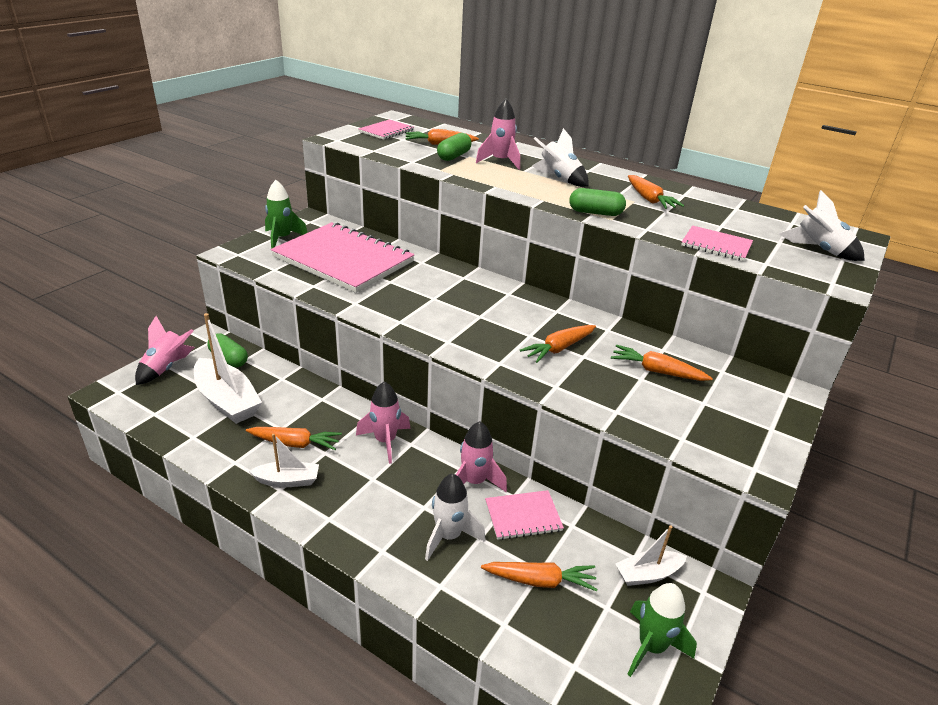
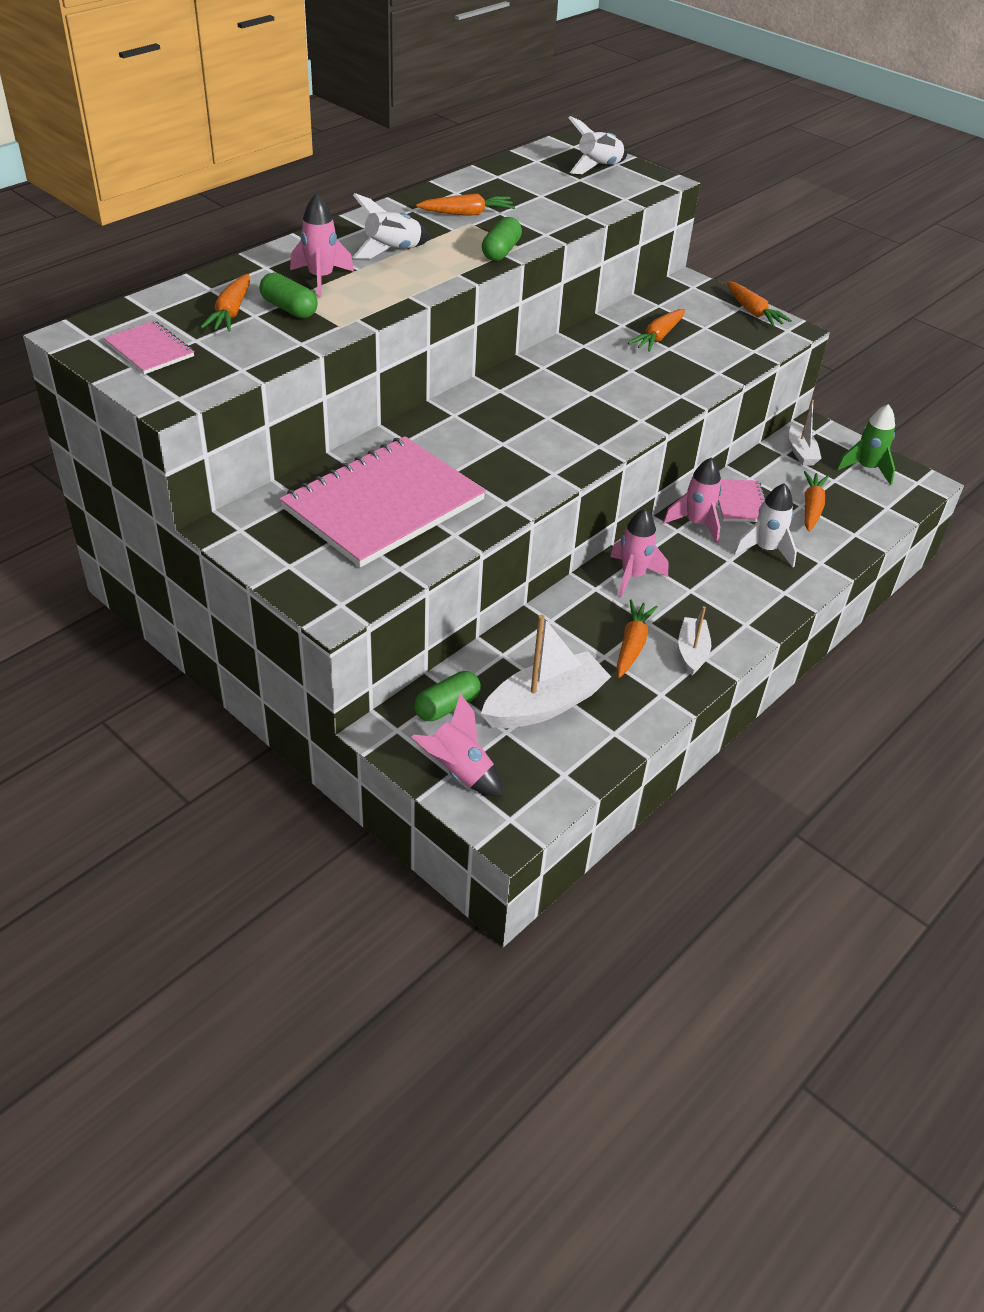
camera: 80 degrees left, 10 degrees up
(282, 239) = (298, 558): green rocket -> none
(559, 348) = (617, 380): orange carrot -> orange carrot (753, 312)
(716, 245) = (586, 210): pink notebook -> none

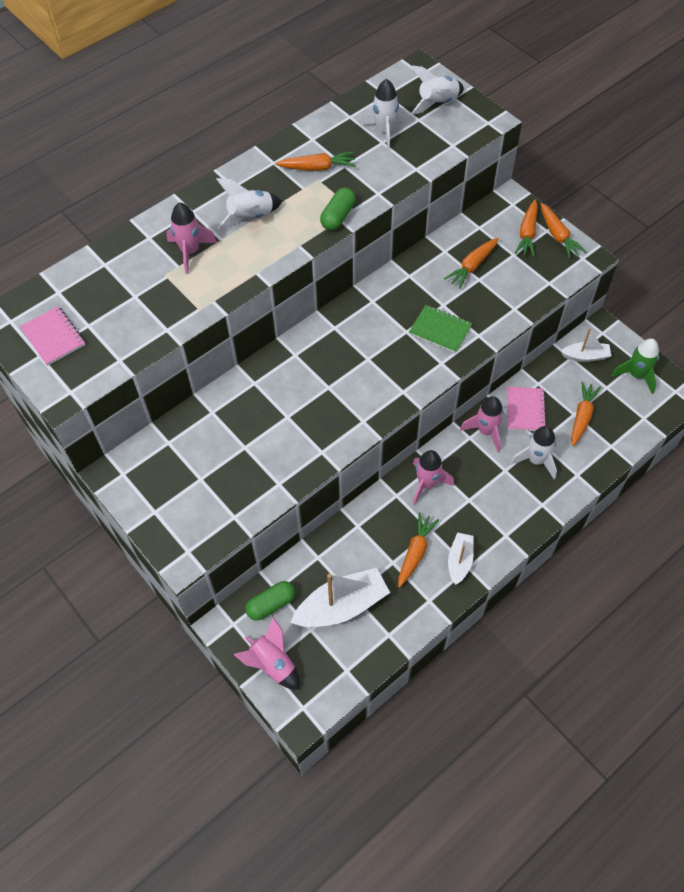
camera: 10 degrees right, 15 degrees up
(231, 312) = (117, 293): orange carrot -> orange carrot (527, 233)
(289, 309) = (162, 288): green capsule -> none
(383, 504) = (230, 451): pink notebook -> none
(541, 187) = (384, 131): none -> white rocket
(632, 391) = (440, 330): none -> green notebook
(801, 452) = (585, 356): white boat -> white boat turned 90 degrees counterclockwise

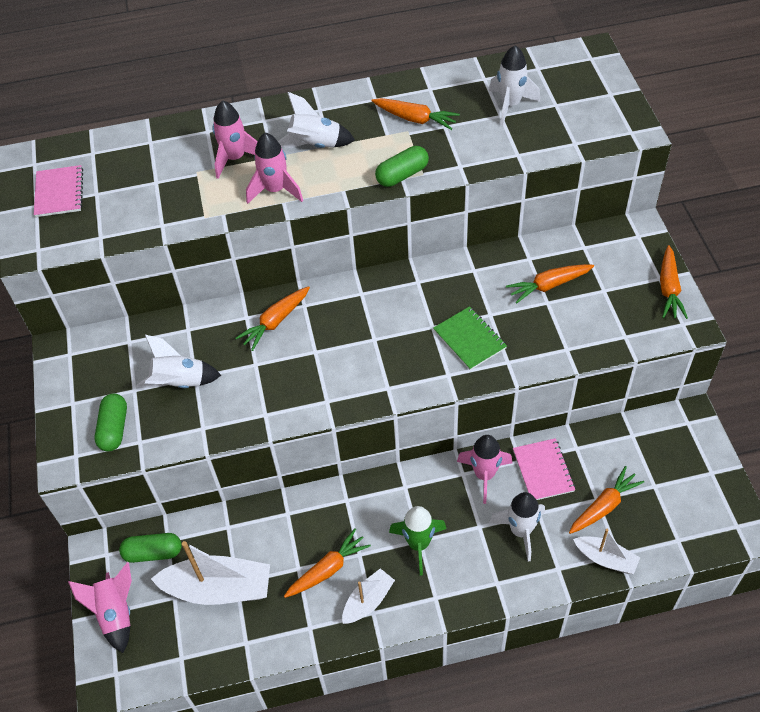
camera: 30 degrees right, 5 degrees down
(205, 516) = (114, 429): none -> green capsule
(427, 484) = (386, 502): pink rocket -> pink rocket (275, 190)
(437, 103) = (587, 94): white rocket -> white rocket (180, 383)
(525, 410) = (543, 470): pink notebook -> pink notebook turned 45 degrees counterclockwise
(527, 233) = (634, 273): orange carrot -> orange carrot (275, 322)
(585, 356) = (651, 440): white boat -> white boat (605, 559)
(636, 375) = (699, 487): green rocket -> green rocket (418, 544)

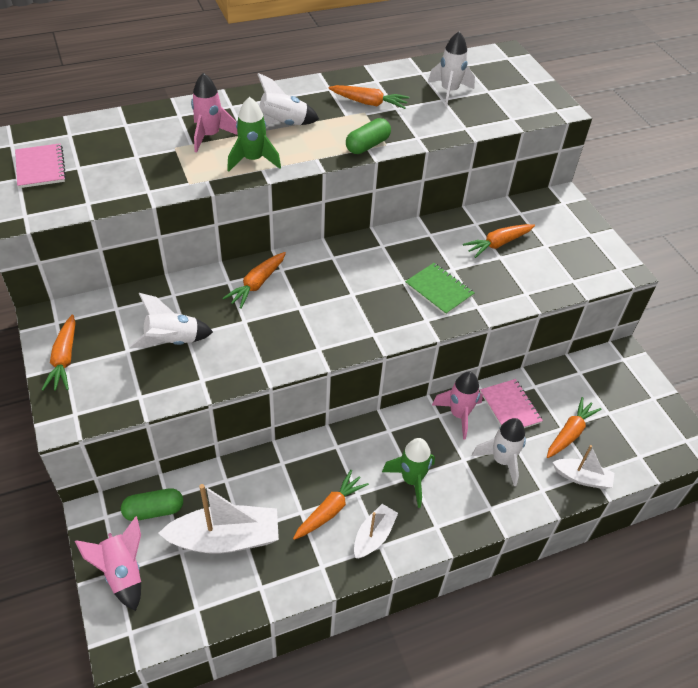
camera: 15 degrees left, 5 degrees down
(114, 429) = (112, 386): green capsule -> none
(275, 190) = (253, 160): pink rocket -> green rocket
(669, 288) = (600, 242): orange carrot -> orange carrot (64, 359)

